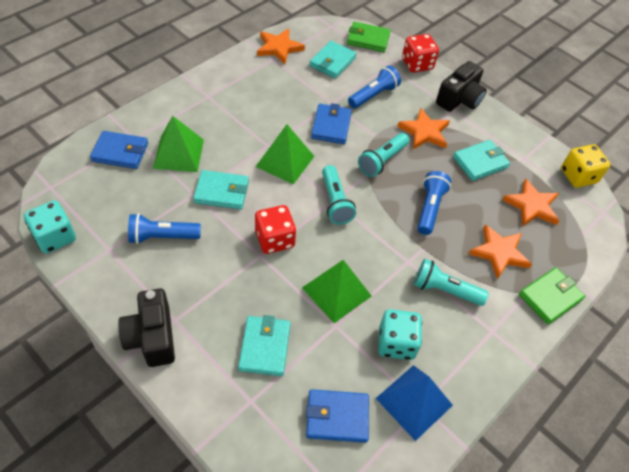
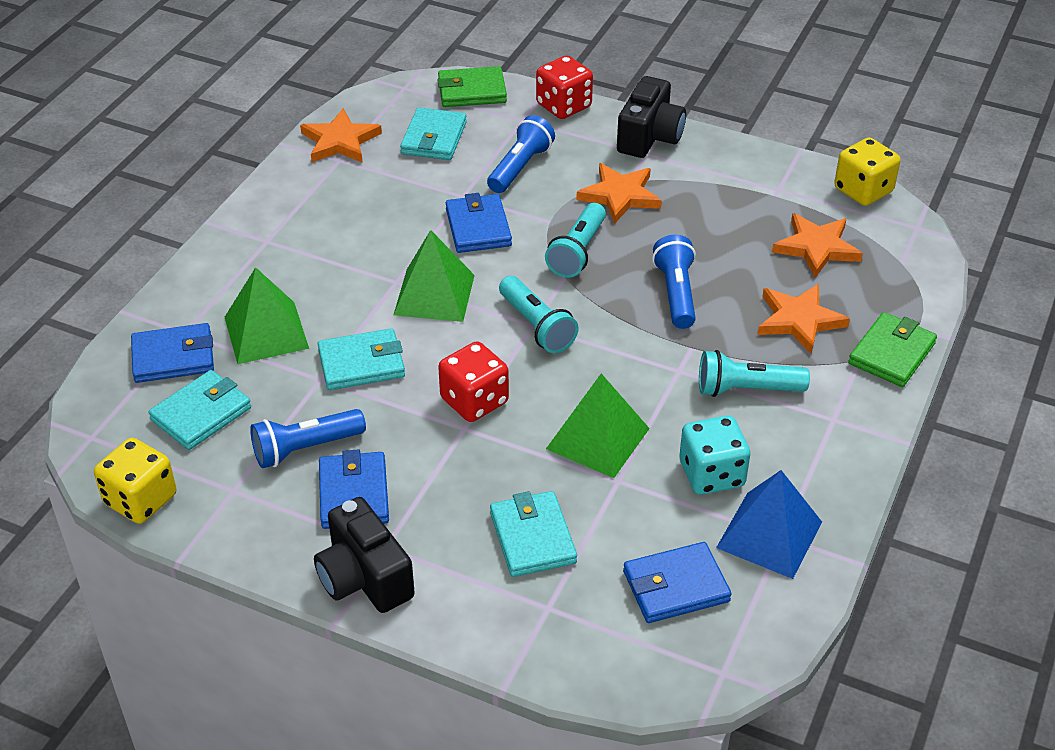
camera: 15 degrees left, 10 degrees down
(55, 237) = (140, 500): turquoise dice -> yellow dice
(174, 277) = (354, 494): none -> blue wallet
(480, 162) = (719, 213): turquoise wallet -> turquoise wallet (201, 414)

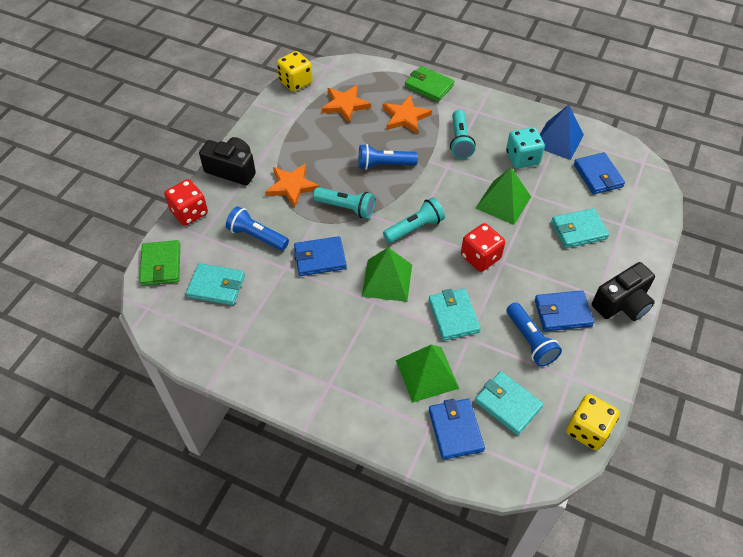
camera: 90 degrees left, 10 degrees up
(340, 141) = (212, 346): orange star -> none

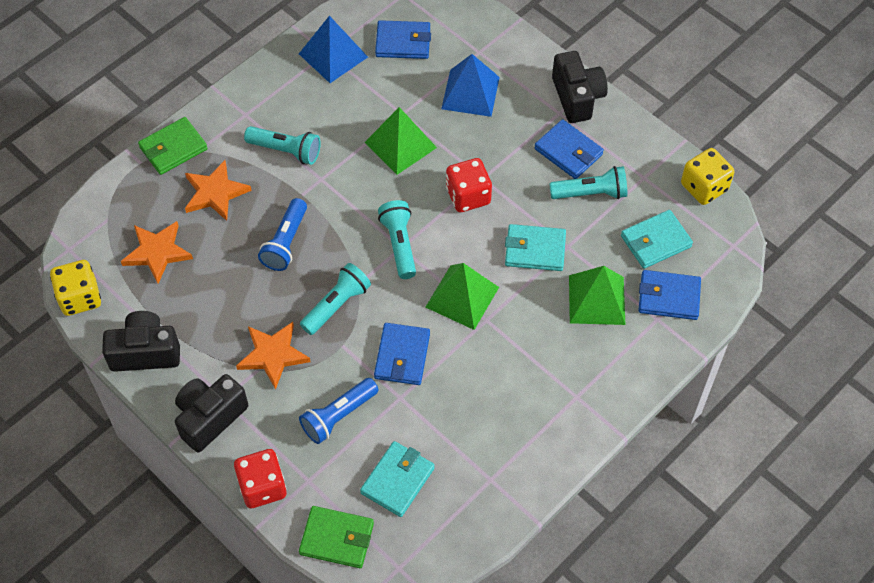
camera: 70 degrees left, 5 degrees up
(269, 124) = (145, 352): none -> black camera
(522, 158) = (344, 100): turquoise dice -> none
(530, 341) = (591, 193): blue flashlight -> turquoise flashlight
(562, 313) = (568, 152): blue wallet -> blue wallet turned 60 degrees counterclockwise
(578, 230) = (470, 93): turquoise wallet -> blue pyramid

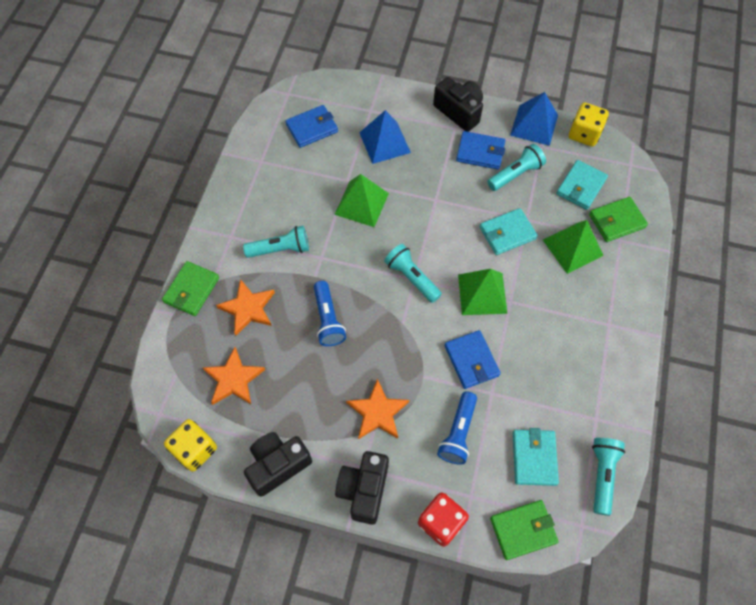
camera: 30 degrees left, 5 degrees up
(333, 55) = (267, 161): blue pyramid -> blue pyramid (534, 125)
(337, 305) = (398, 347): turquoise flashlight -> turquoise flashlight (602, 474)
(468, 196) = (435, 217): red dice -> none
(668, 297) = (616, 221): blue wallet -> green wallet

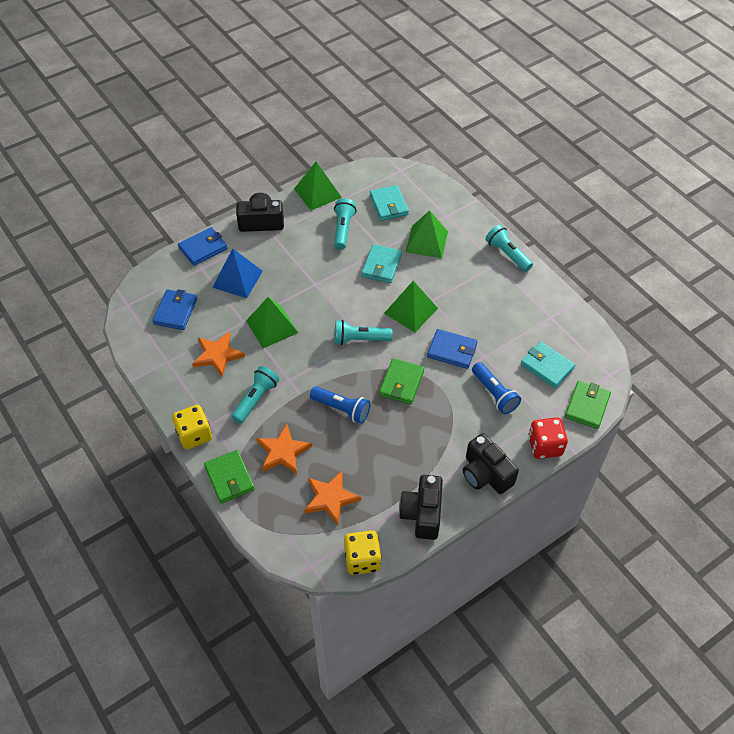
camera: 50 degrees left, 10 degrees down
(378, 412) = (439, 428): orange star -> orange star (218, 355)
(480, 152) = (306, 235): blue wallet -> blue wallet (203, 248)
(534, 125) = (317, 193): blue pyramid -> green pyramid
(584, 134) = (353, 174): yellow dice -> yellow dice (194, 435)
(602, 474) = (587, 341): turquoise flashlight -> turquoise flashlight (507, 254)
(616, 221) = (431, 207): green wallet -> green wallet (401, 383)

